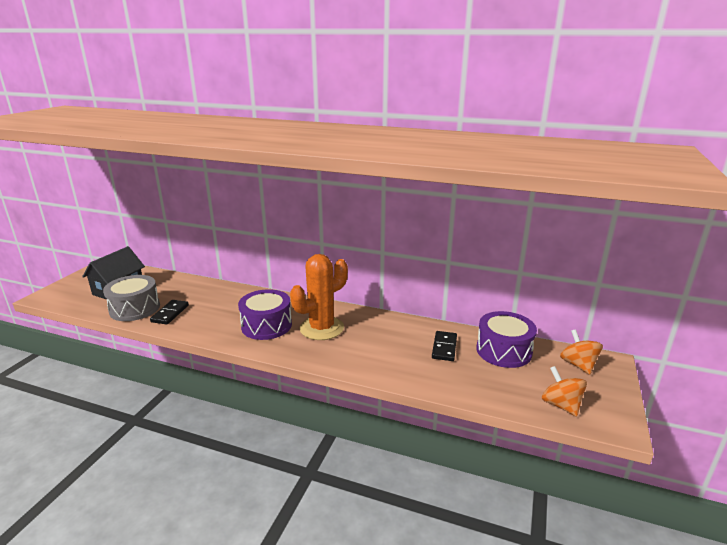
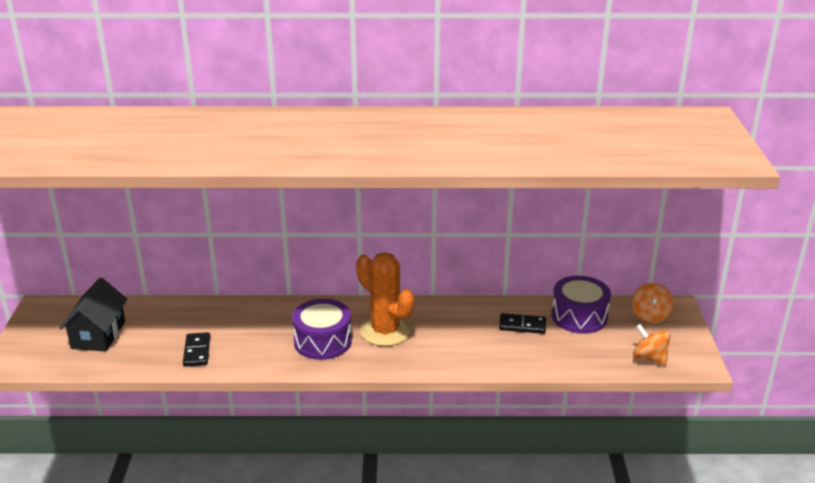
camera: 20 degrees left, 5 degrees up
(135, 308) = (146, 354): grey drum -> none
(321, 328) = (385, 331): orange cactus -> orange cactus turned 75 degrees counterclockwise
(444, 347) = (522, 325): black domino -> black domino turned 75 degrees counterclockwise
(578, 365) = (650, 316): orange spinning top -> orange spinning top turned 135 degrees counterclockwise

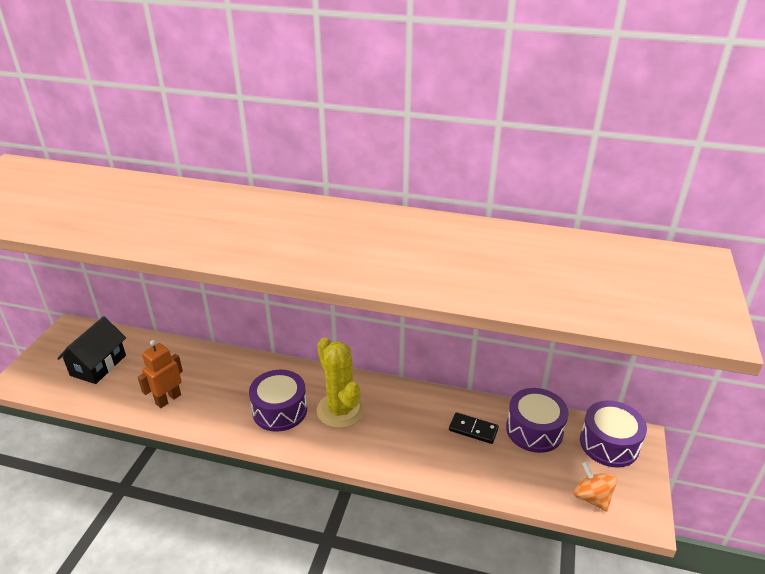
camera: 15 degrees right, 5 degrees up
(197, 351) = (168, 399): black domino -> orange robot
(385, 331) = (340, 410): orange cactus -> yellow cactus
(650, 316) = (609, 444): orange spinning top -> purple drum

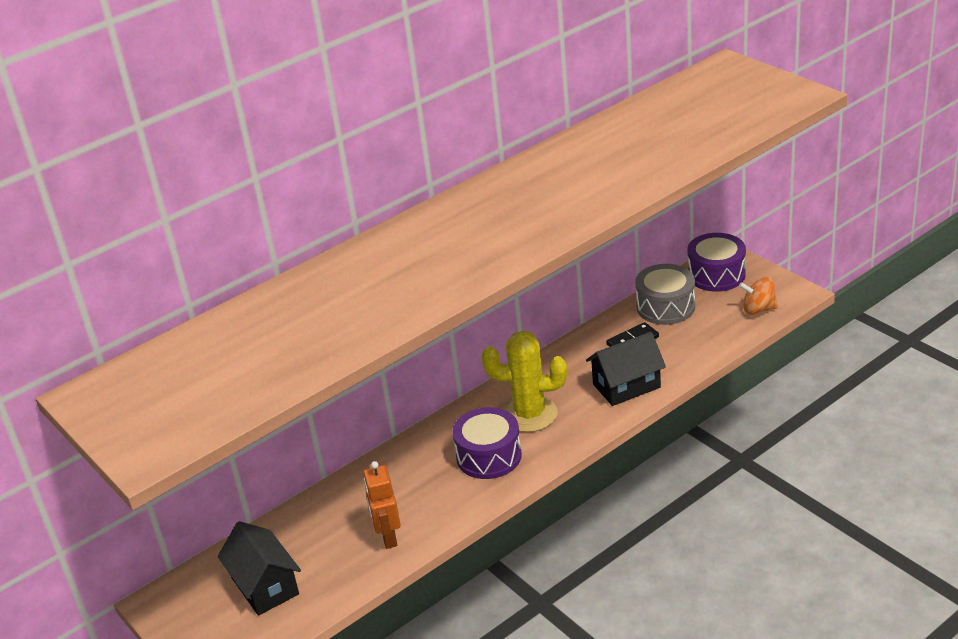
camera: 50 degrees left, 0 degrees up
(415, 452) = (626, 386): none -> black house
(534, 430) = (665, 307): purple drum -> grey drum

